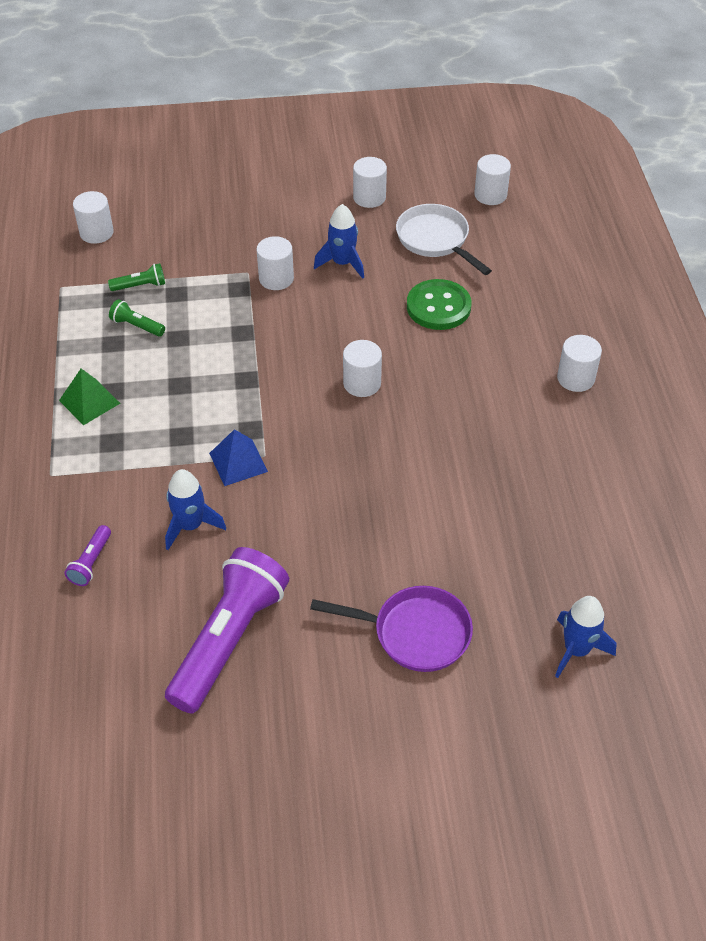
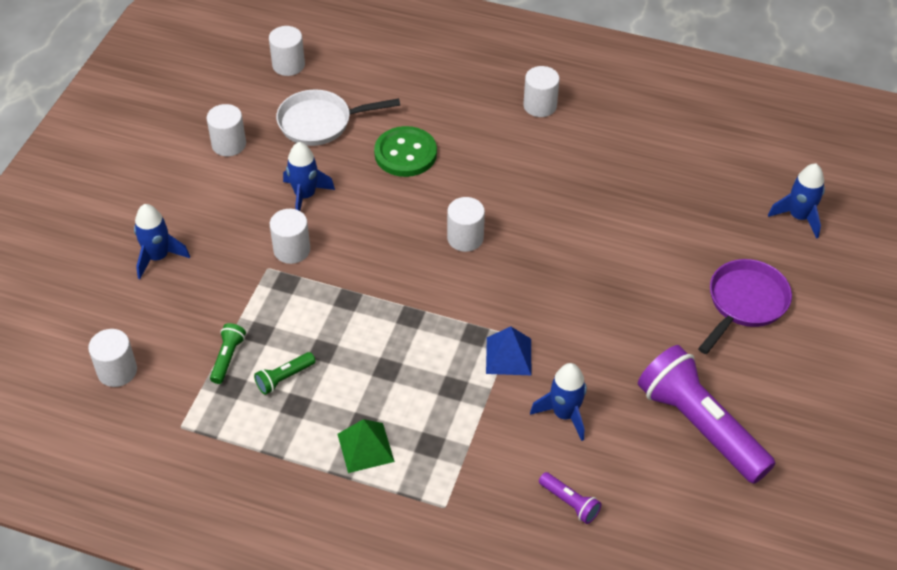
camera: 65 degrees left, 0 degrees up
(221, 208) = (158, 257): none -> blue rocket

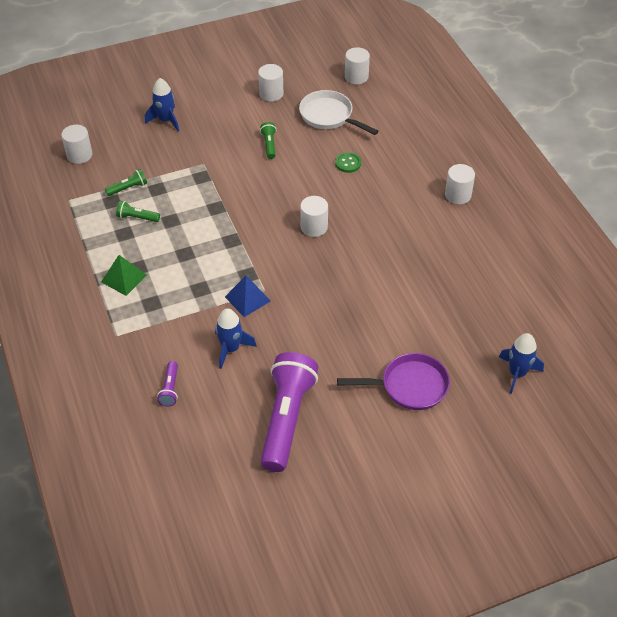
camera: 50 degrees right, 0 degrees up
(292, 250) = (226, 164): white cylinder -> none
(305, 196) = (269, 145): blue rocket -> green flashlight
(405, 153) = (348, 163): green button -> green button, size x0.56

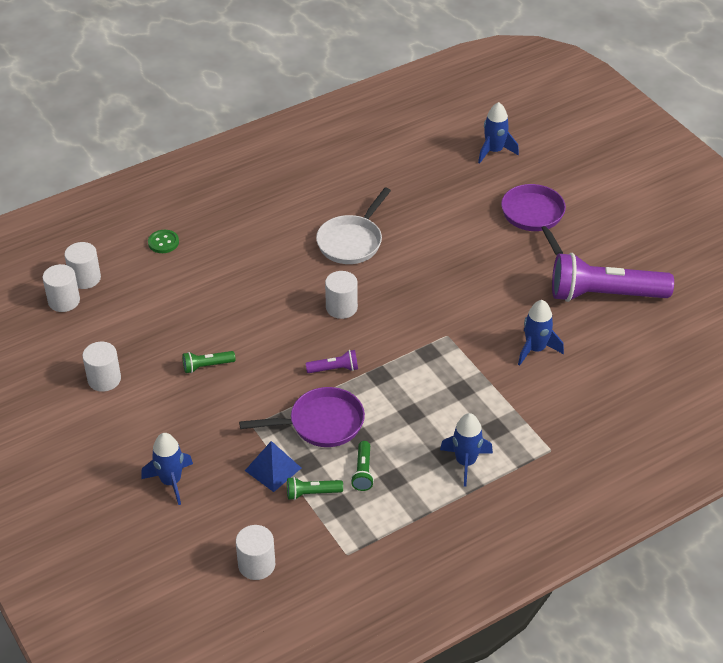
camera: 100 degrees left, 5 degrees down
(124, 278) = (465, 462): green pyramid -> blue rocket
(128, 188) = (312, 493): green flashlight -> green flashlight turned 60 degrees counterclockwise
(170, 389) = (604, 388): purple flashlight -> purple flashlight (334, 369)
(192, 200) = (321, 423): none -> purple pan
(247, 299) = (463, 347): blue pyramid -> blue pyramid (273, 469)
(329, 116) = (145, 317): white pan -> white pan (352, 241)
(348, 163) = (230, 291): green button -> green button (163, 242)
(458, 195) = (267, 200): white cylinder -> white cylinder (85, 278)

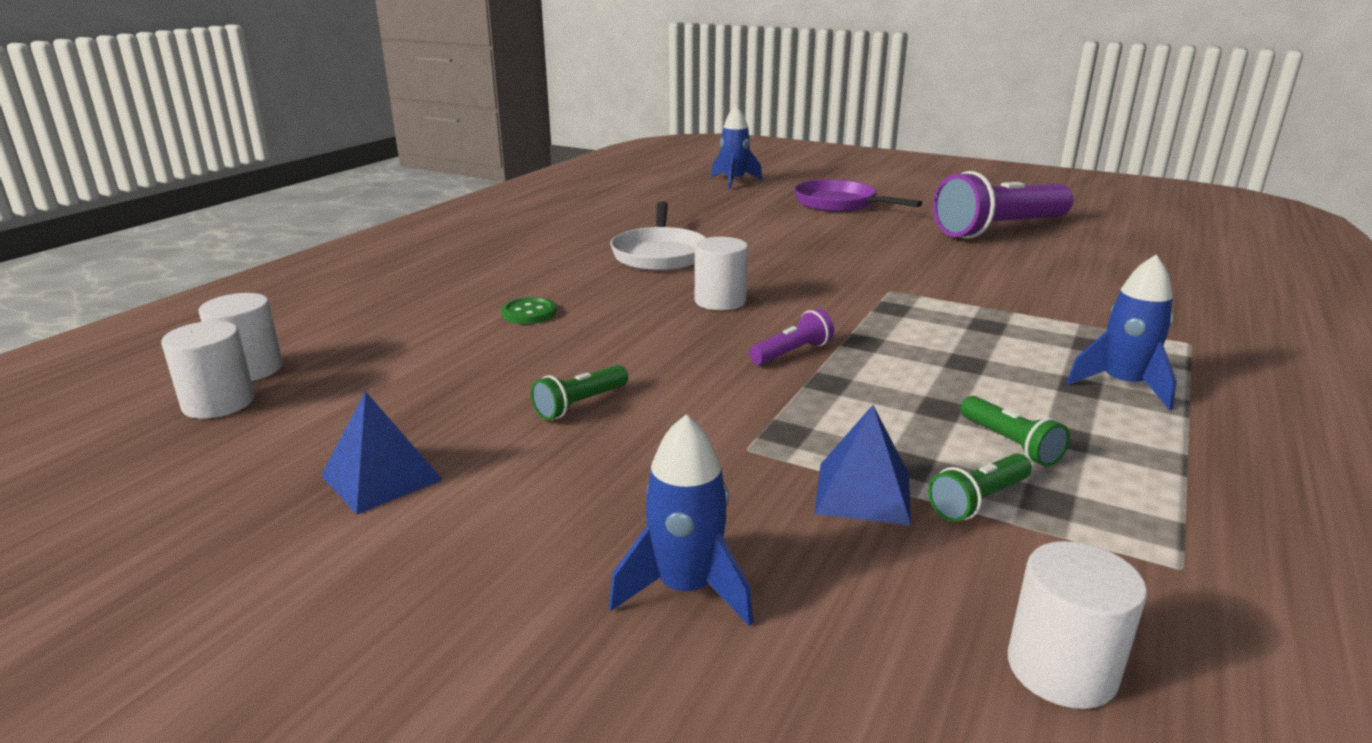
camera: 30 degrees left, 20 degrees down
(104, 379) = (381, 477): white cylinder -> blue pyramid
(163, 242) = (375, 308): green button -> green button (529, 313)
(321, 423) = (858, 411): purple pan -> none
(535, 349) = (1007, 275): blue rocket -> none

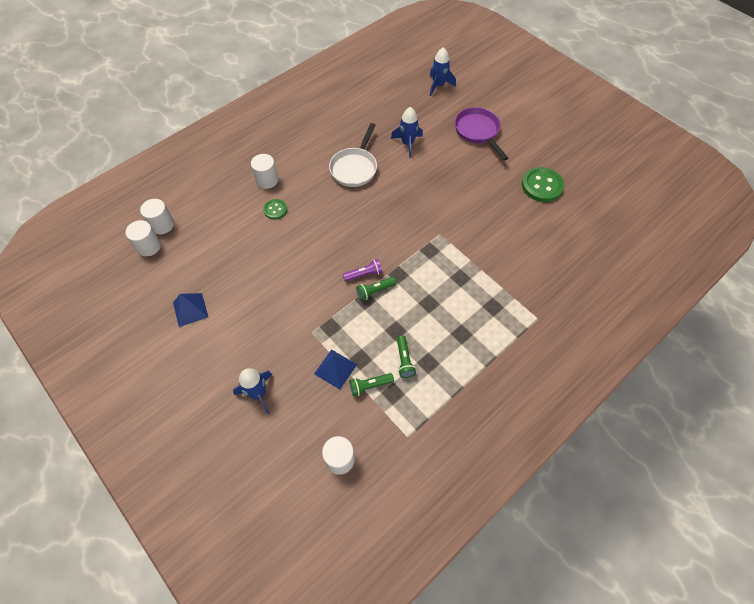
camera: 20 degrees right, 35 degrees up
(580, 404) = (268, 286): green flashlight -> green flashlight (375, 291)
(720, 301) = (358, 222): white cylinder -> white cylinder (267, 180)
(999, 229) = (542, 186): purple flashlight -> green button
(1122, 385) = (478, 339): blue rocket -> blue rocket (407, 143)

